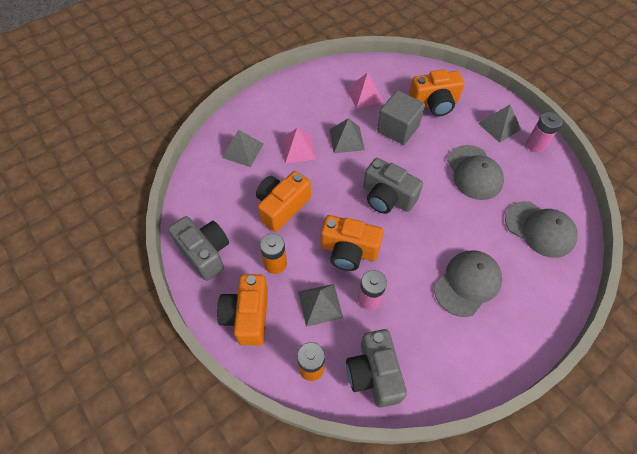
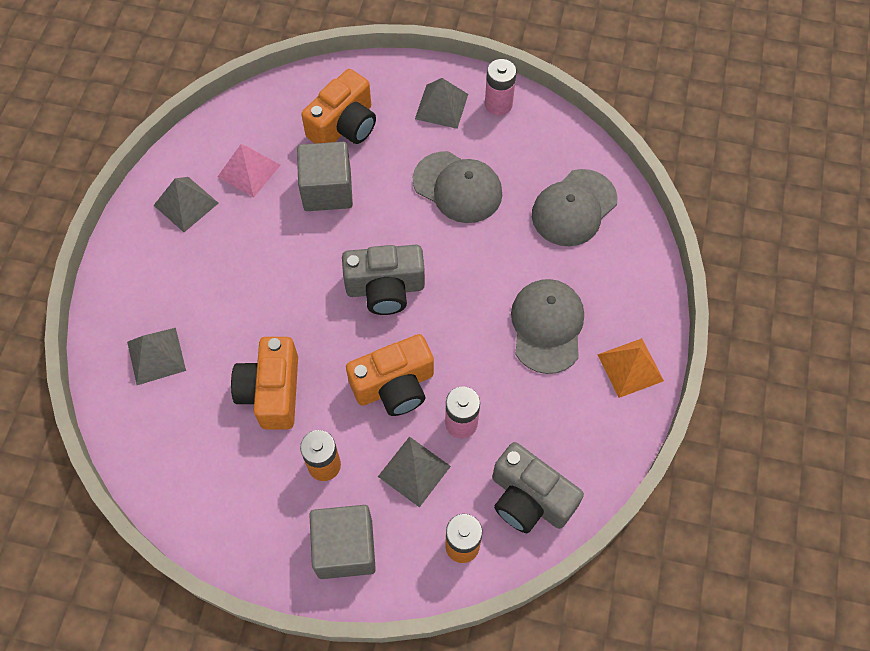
camera: 40 degrees left, 5 degrees up
(205, 252) = (228, 518): grey camera -> none
(247, 316) = (345, 548): orange camera -> grey cube
(298, 149) = (226, 303): pink pyramid -> none
(346, 139) = (276, 248): grey pyramid -> grey pyramid (186, 204)
(504, 347) = (630, 367): none -> orange pyramid
(540, 229) = (574, 208): grey cap -> grey cap turned 135 degrees clockwise

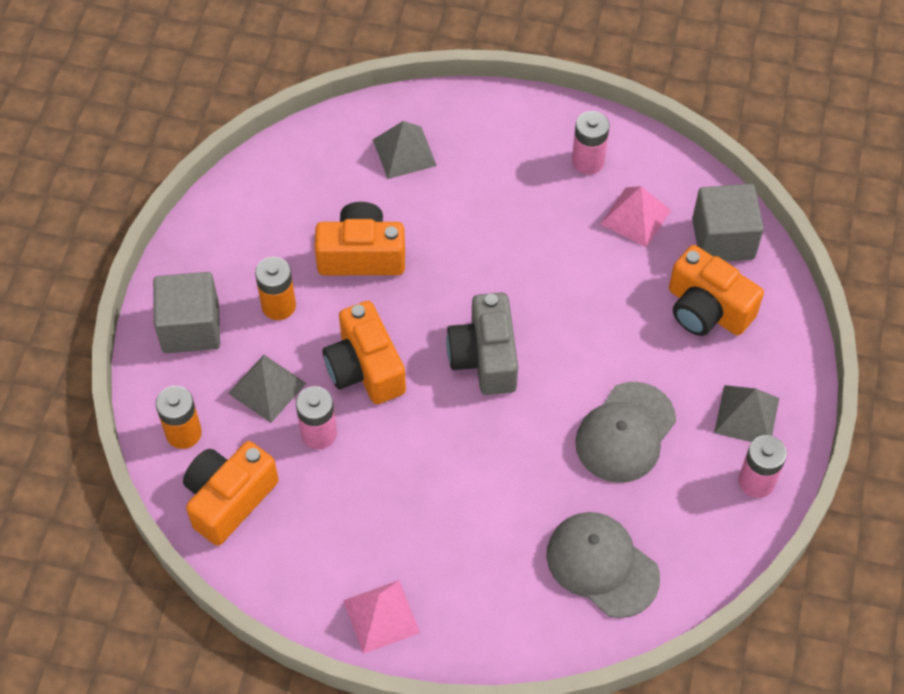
camera: 90 degrees right, 5 degrees down
(186, 204) = (588, 161): grey pyramid -> pink battery
(327, 190) = (614, 295): grey cube -> grey cube (723, 239)
(529, 498) = (229, 499): grey camera -> orange camera
(547, 326) = (436, 526): grey cap -> none
(630, 367) = (381, 616): orange pyramid -> pink pyramid

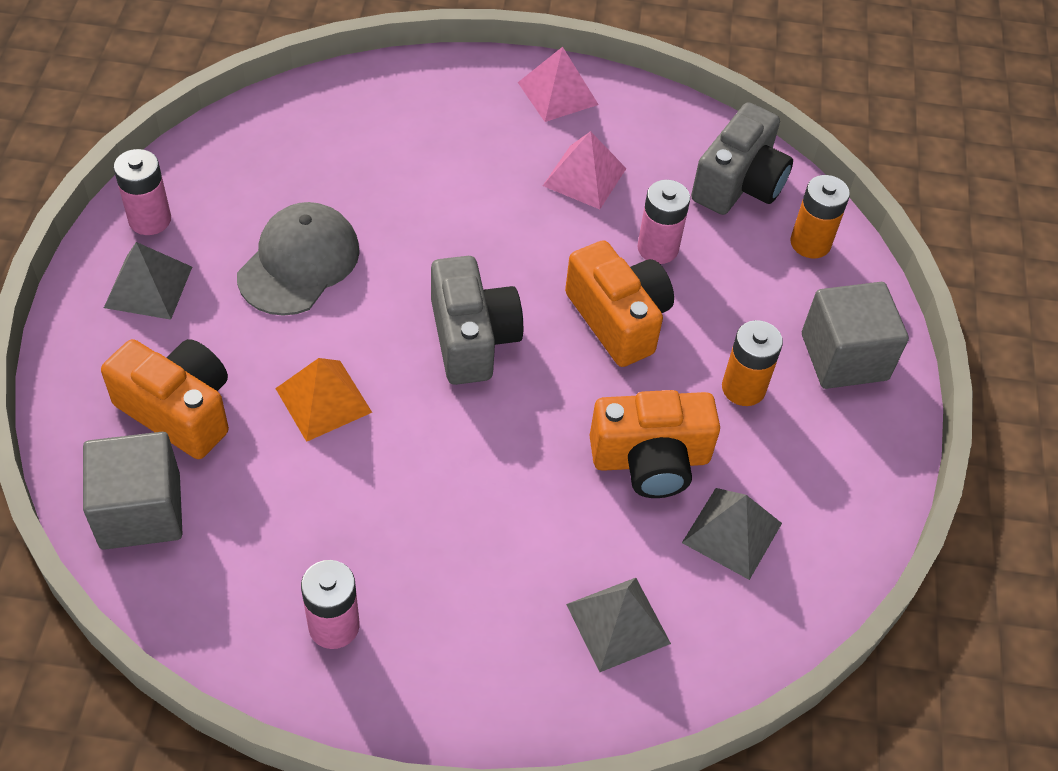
camera: 170 degrees right, 5 degrees down
(229, 499) = (739, 183): orange camera -> grey camera
(267, 388) = (730, 293): grey pyramid -> grey pyramid (732, 533)
(600, 312) = (323, 400): none -> orange pyramid
(602, 565) = (332, 139): grey cap -> none
(636, 217) = (265, 538): pink pyramid -> pink pyramid (584, 177)

